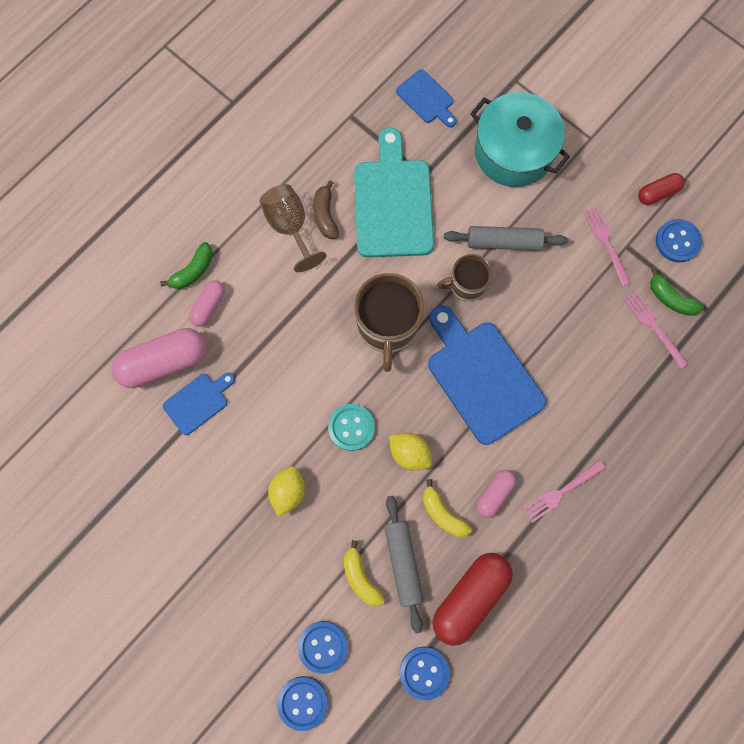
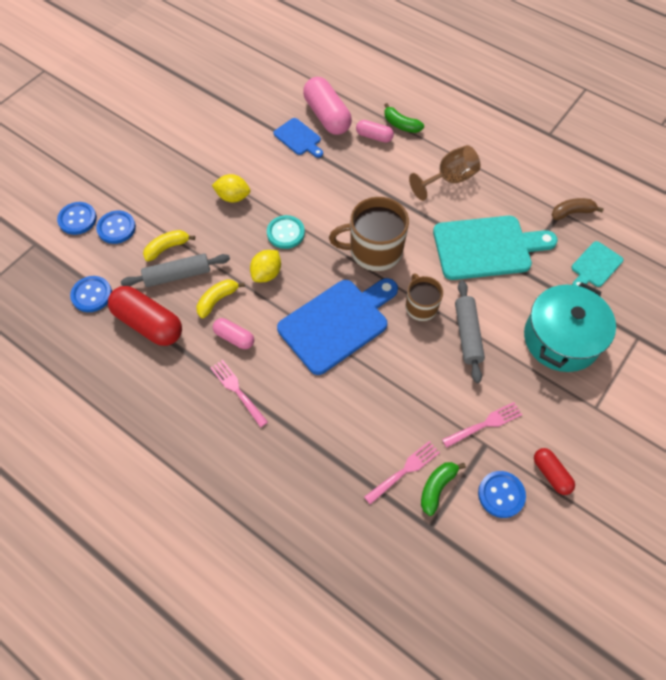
camera: 85 degrees right, 15 degrees down
(325, 215) = (464, 201): brown banana -> brown banana (572, 213)
(426, 99) = (595, 266): blue cutting board -> turquoise cutting board

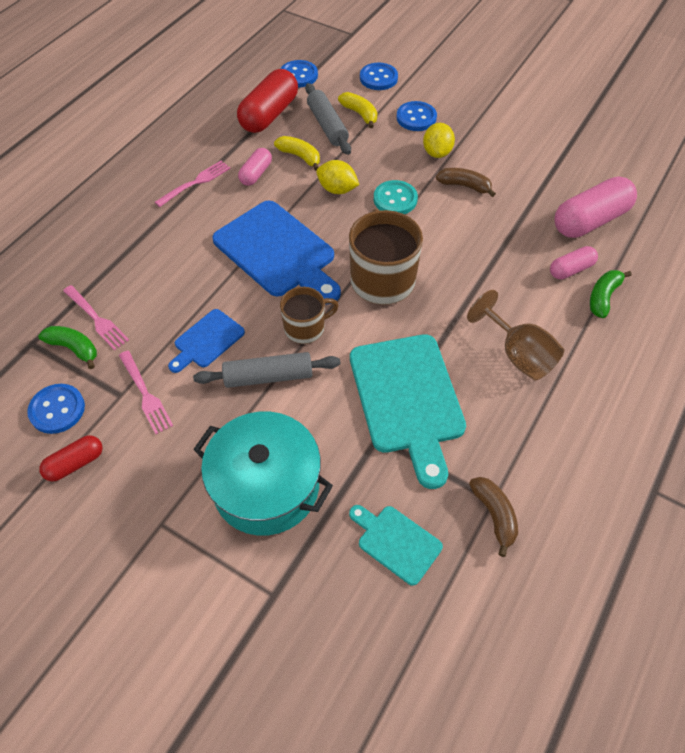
camera: 85 degrees right, 5 degrees down
(77, 219) = (384, 53): blue button -> blue button (416, 118)
(277, 184) = (464, 186): none -> brown banana
(298, 138) = (543, 197): blue cutting board -> blue cutting board (207, 340)
(374, 137) = (571, 269): pink capsule -> pink capsule turned 45 degrees clockwise

